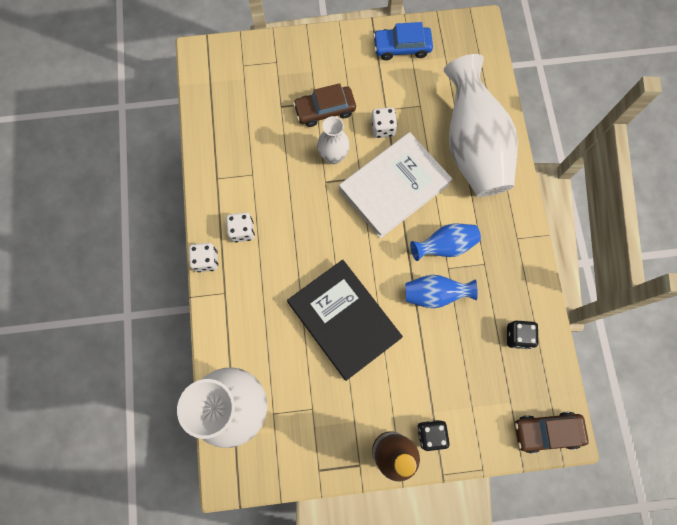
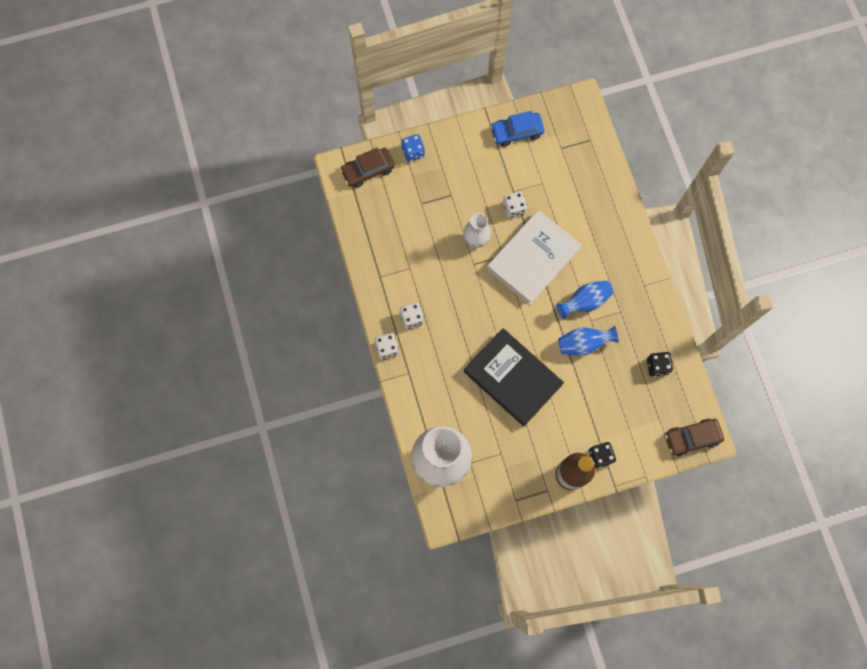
camera: 10 degrees left, 0 degrees up
(284, 51) = (413, 152): none -> blue dice
(325, 110) = (460, 200): brown car -> brown car (368, 170)
(472, 146) = (593, 212): white vase -> none

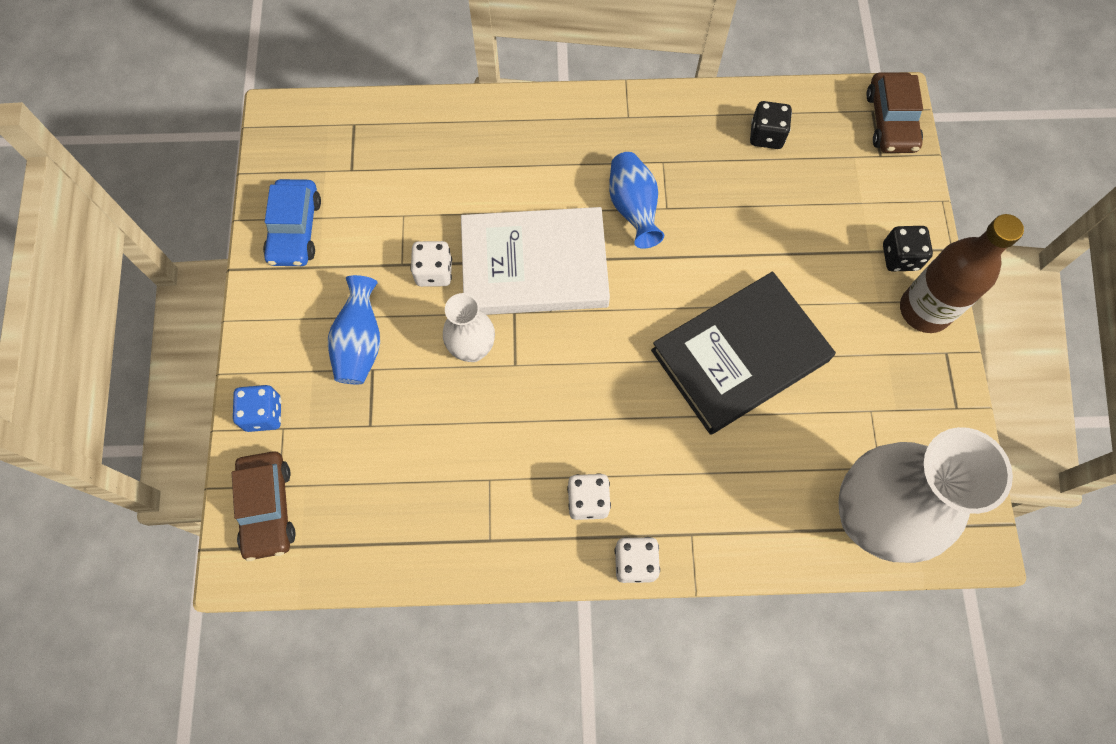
camera: 75 degrees left, 5 degrees down
(533, 258) = (534, 266): white book -> white book turned 60 degrees counterclockwise
(583, 344) = (704, 229): blue vase -> blue vase (360, 343)

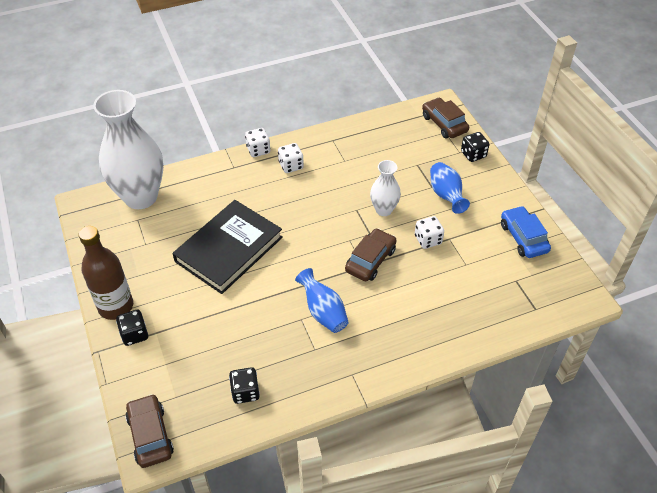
camera: 160 degrees right, 20 degrees down
(263, 414) = (473, 154): blue dice -> black dice
(534, 266) = (370, 260): white book -> brown car

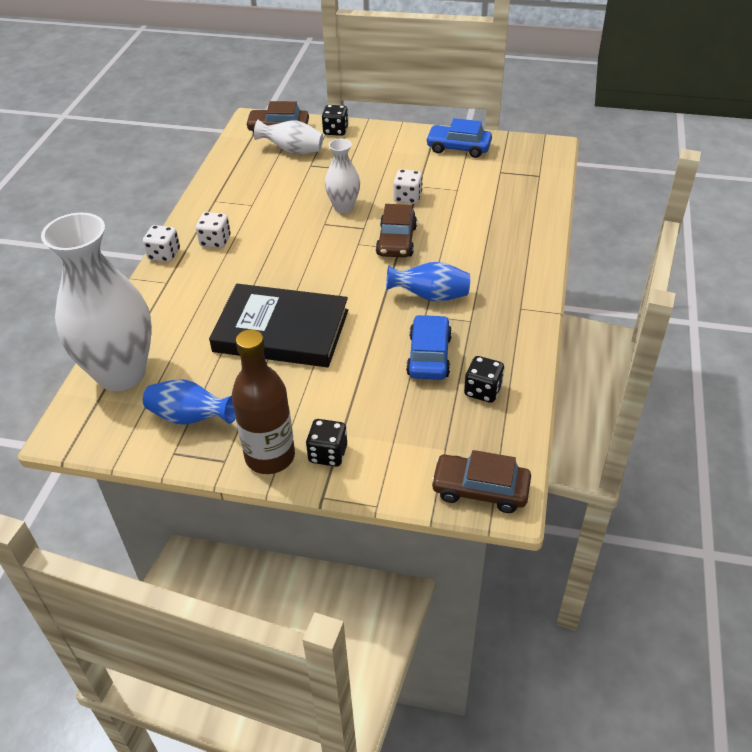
camera: 55 degrees left, 5 degrees down
(229, 249) = (281, 331): black book -> black book turned 60 degrees counterclockwise
(260, 342) = (429, 356): none -> blue car
(370, 260) = (396, 241): brown car -> brown car turned 150 degrees counterclockwise
(425, 145) = (292, 151): none -> white vase
(446, 195) = (367, 165): blue vase -> blue vase (190, 418)

